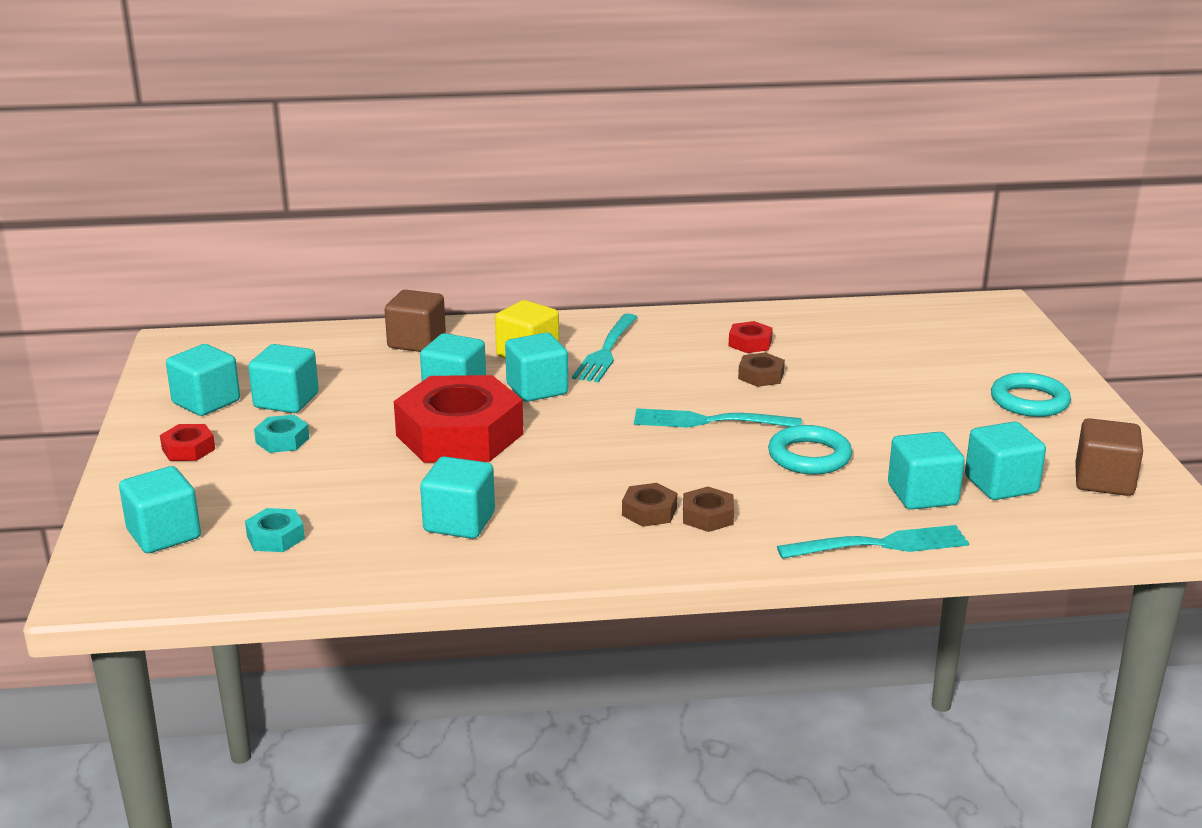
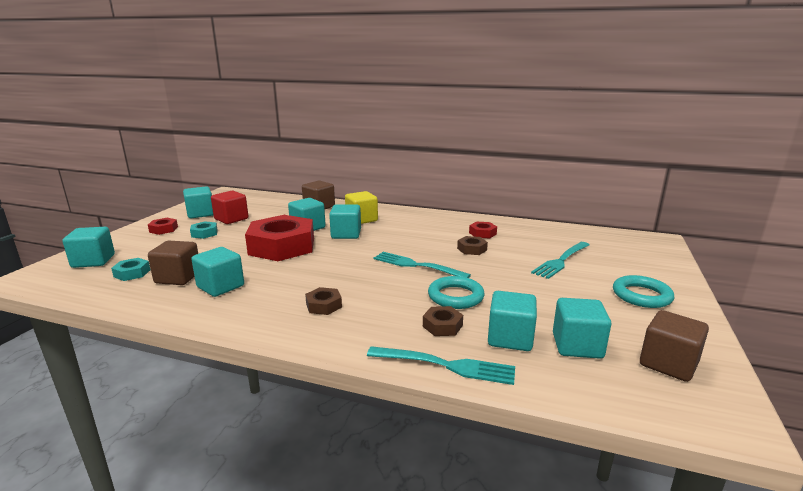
camera: 25 degrees right, 5 degrees down
(286, 401) = (231, 219): turquoise cube -> red cube
(367, 525) = (178, 277): none -> brown cube
(606, 351) = (401, 224): turquoise fork -> turquoise fork (561, 261)
(707, 516) = (353, 316): brown nut -> brown nut (442, 326)

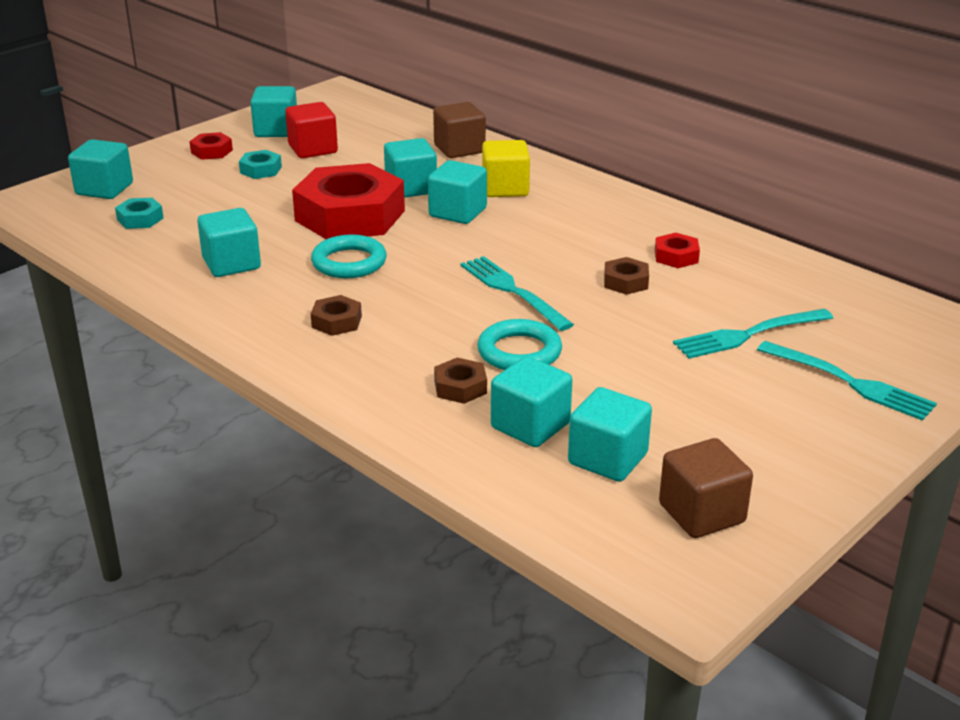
camera: 25 degrees right, 10 degrees up
(178, 277) = (189, 238): brown cube -> none
(446, 365) = (416, 435): turquoise fork -> turquoise fork (849, 382)
(641, 295) = (801, 420): turquoise ring -> turquoise ring (349, 262)

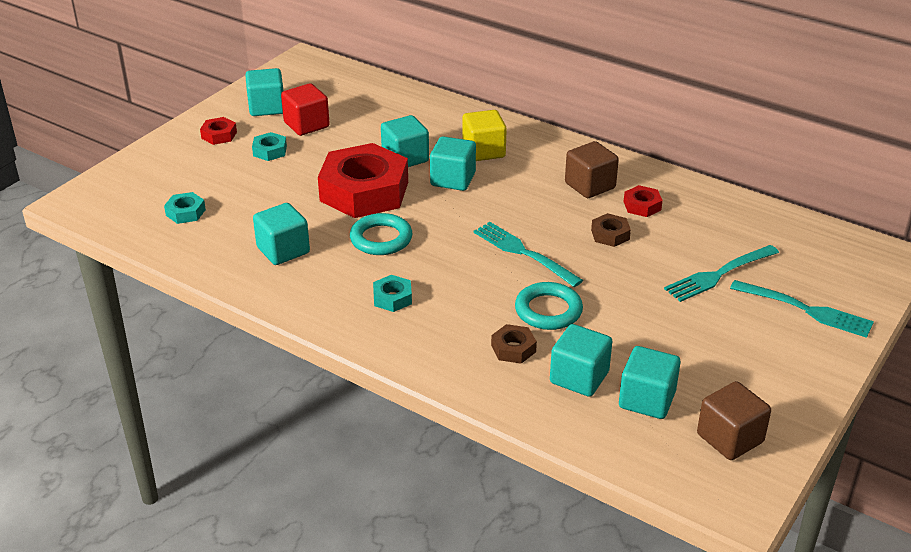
camera: 10 degrees left, 5 degrees up
(104, 189) = (140, 184): turquoise cube -> none
(336, 322) = (392, 298): brown nut -> turquoise nut
(459, 149) = (431, 113): brown cube -> brown cube (590, 186)

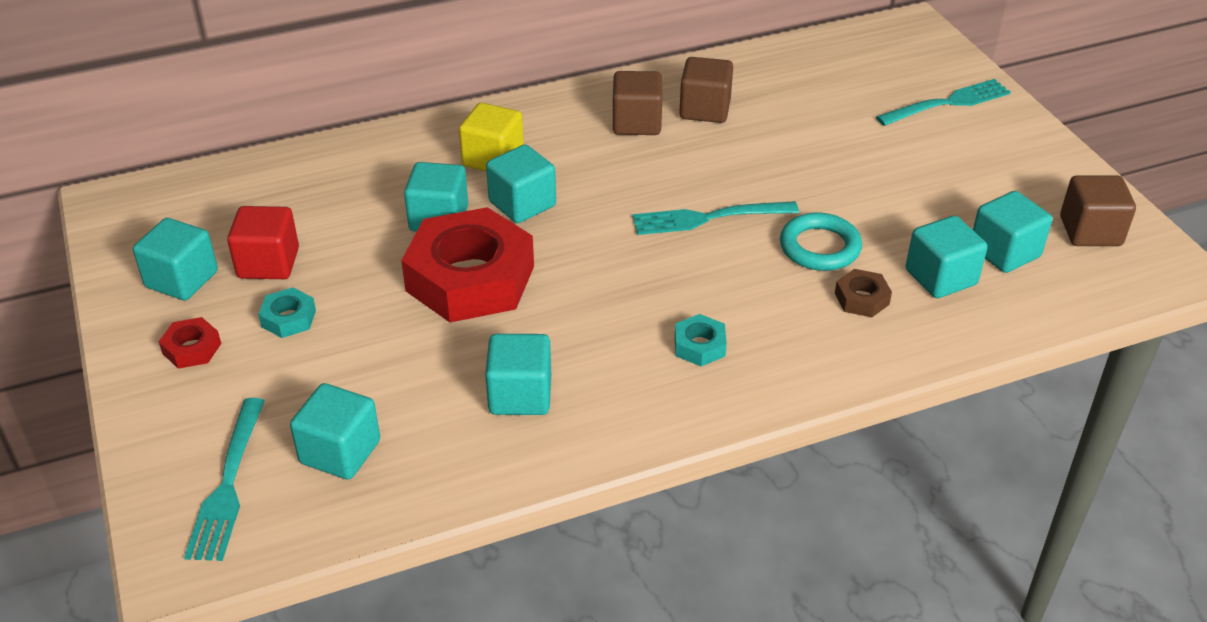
camera: 55 degrees left, 5 degrees up
(185, 212) = (340, 452): turquoise nut -> turquoise cube
(381, 239) = (579, 306): turquoise ring -> none
(610, 234) = (732, 151): brown nut -> none
(642, 206) = (705, 109): red nut -> brown cube
(719, 274) = (856, 121): turquoise fork -> turquoise fork (228, 484)

